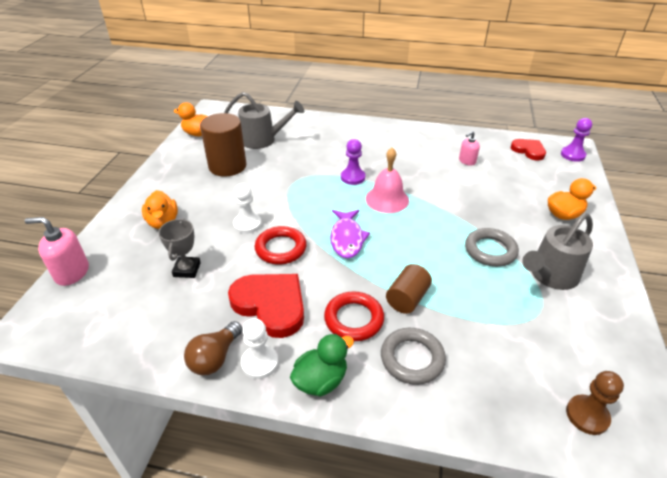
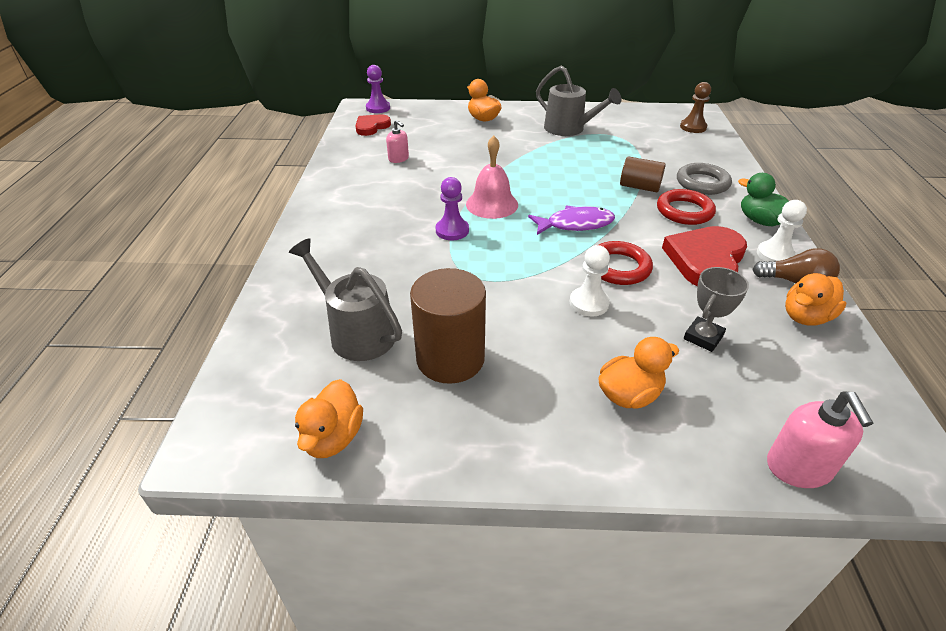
camera: 100 degrees left, 0 degrees up
(173, 341) = (805, 317): none -> orange duck
(187, 269) = (703, 337): grey trophy -> grey trophy turned 45 degrees counterclockwise
(263, 140) = (356, 332): grey watering can -> grey watering can turned 45 degrees counterclockwise
(490, 250) = (551, 150): grey ring -> none

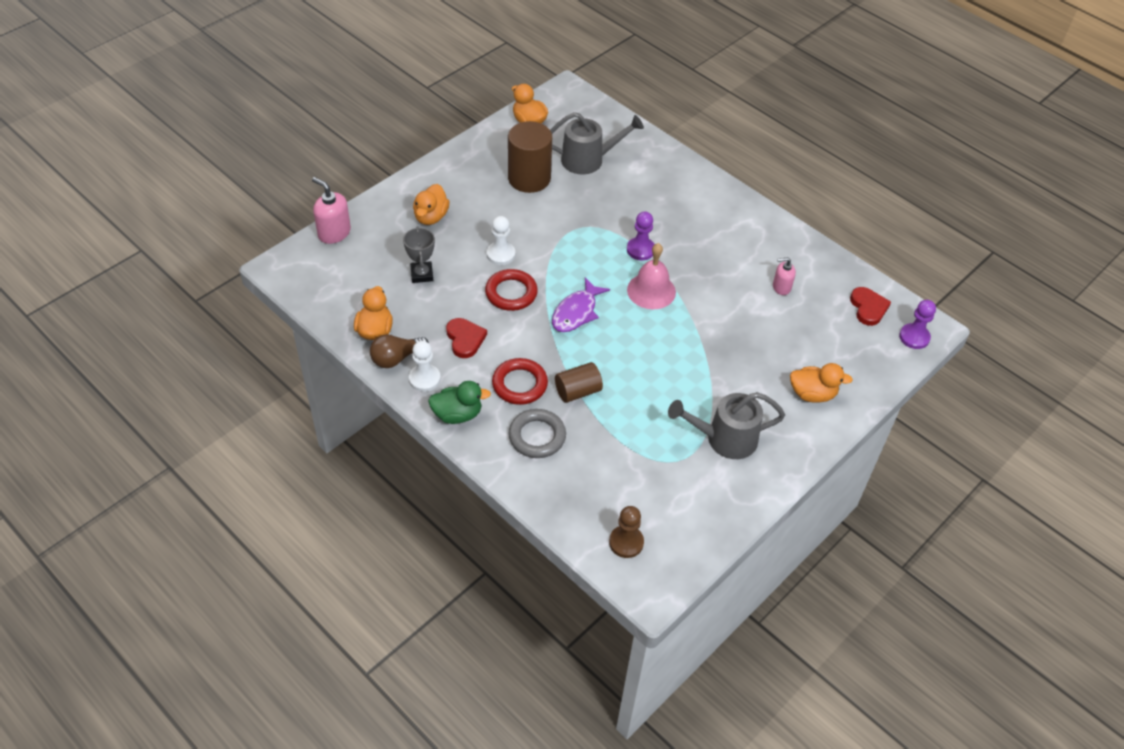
camera: 130 degrees right, 10 degrees up
(705, 260) = (465, 339): red heart -> red heart, size x0.60

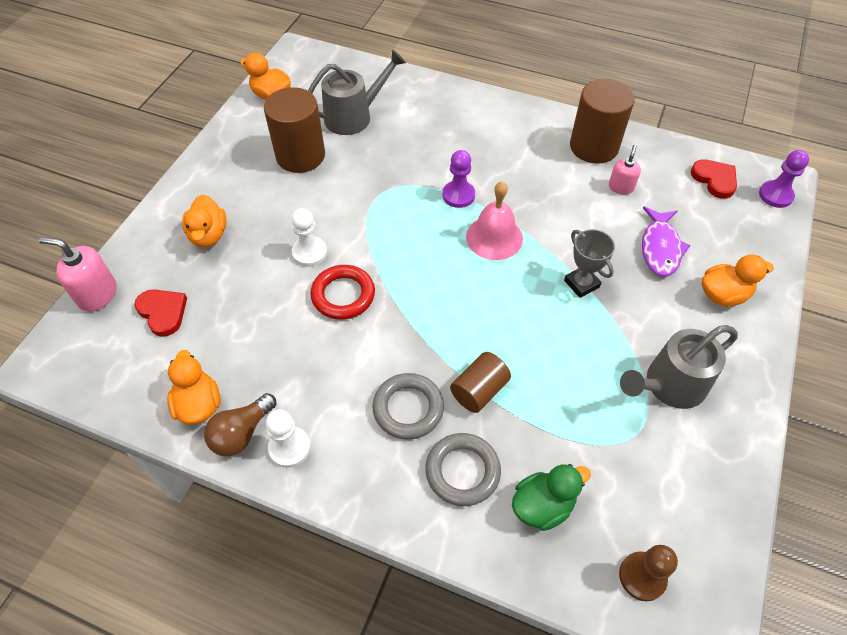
camera: 20 degrees left, 5 degrees up
(422, 274) = (227, 309): grey trophy -> grey trophy (581, 283)
(457, 414) = (352, 481): green duck -> green duck (542, 505)
(465, 339) = (316, 374): red heart -> red heart (163, 312)
(519, 384) = (408, 408): red ring -> grey ring
(576, 312) = (427, 292): purple fish -> purple fish (660, 248)
(779, 248) = (594, 147): none -> brown cylinder
(781, 287) = (621, 187): pink soap dispenser -> pink soap dispenser turned 135 degrees clockwise

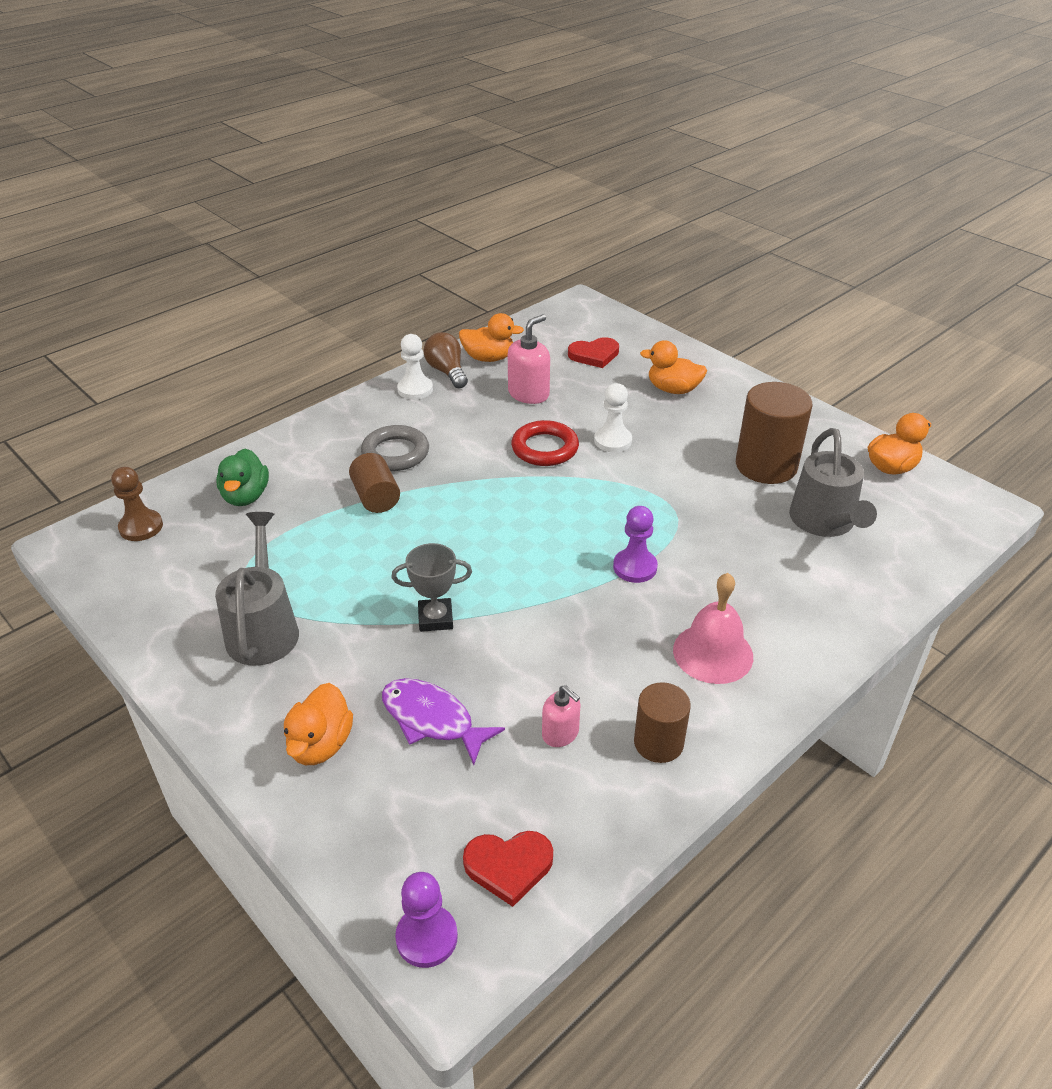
camera: 115 degrees right, 15 degrees down
(97, 294) = (636, 329): pink soap dispenser -> pink soap dispenser (529, 394)
(462, 471) = (315, 464): grey ring -> none
(494, 237) = (550, 573): pink bell -> pink bell (713, 653)
(594, 147) = (658, 743): brown cylinder -> brown cylinder, size x0.60

